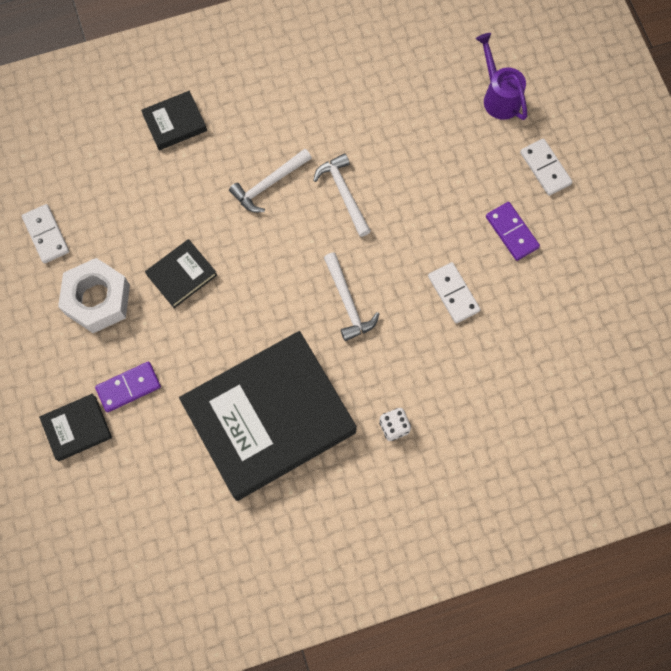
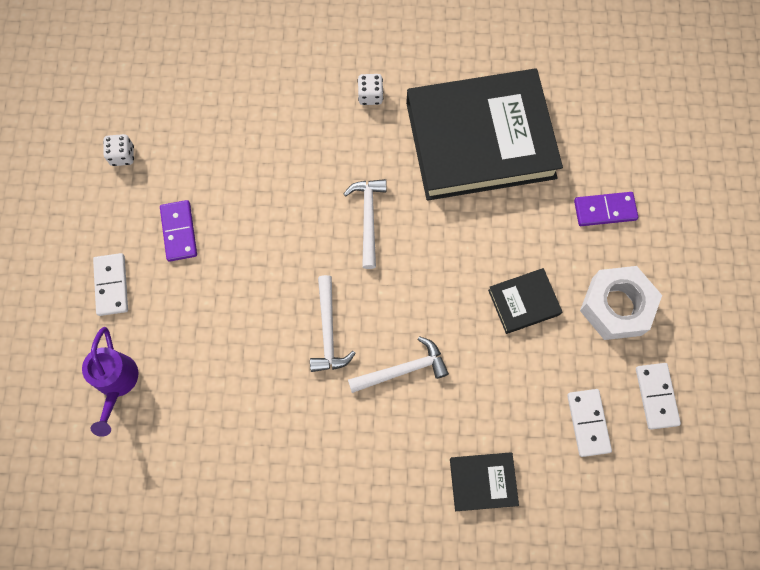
camera: 160 degrees left, 0 degrees up
(77, 428) = (662, 189): black book -> none
(453, 293) = (264, 192): white domino -> white domino (588, 423)
(599, 282) = (122, 155): none -> white dice

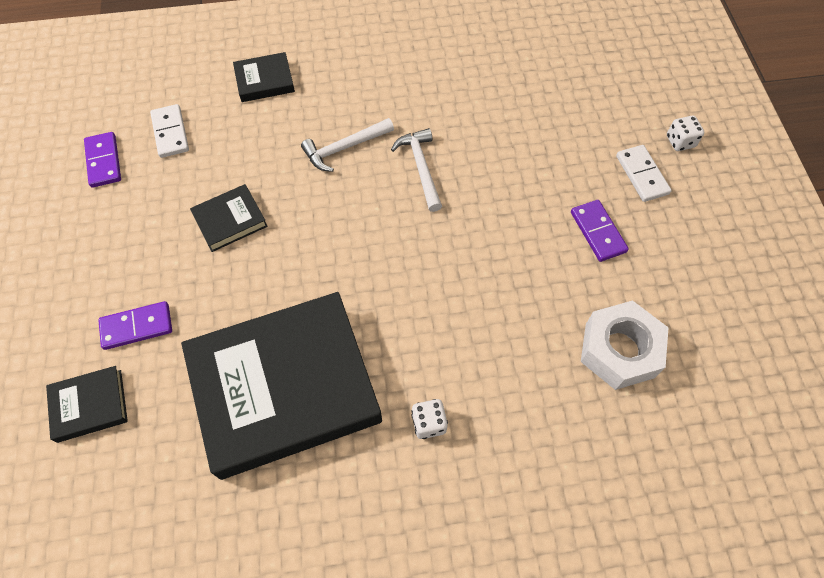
camera: 170 degrees right, 10 degrees down
(116, 384) = (599, 102): purple watering can -> none
(122, 155) = (694, 300): white dice -> white dice (680, 142)
(368, 218) = (402, 276): white hammer -> none
(616, 306) = (134, 231): white nut -> white nut (619, 350)
(636, 151) = (90, 405): none -> black book
(656, 396) = (104, 161): white domino -> purple domino

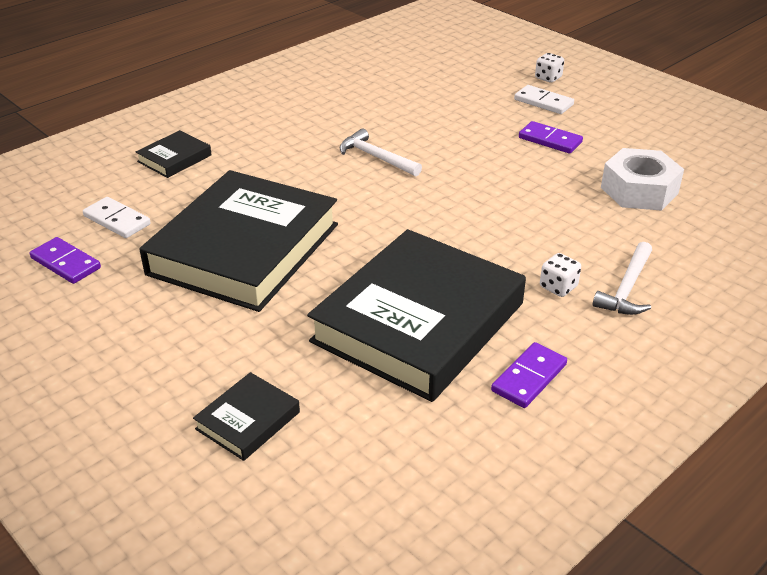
camera: 35 degrees left, 25 degrees down
(137, 327) = (233, 350): purple domino -> purple domino (529, 378)
(230, 220) = (244, 249): black book -> black book, size x2.40
(344, 148) = (297, 170): white hammer -> white hammer (627, 288)

